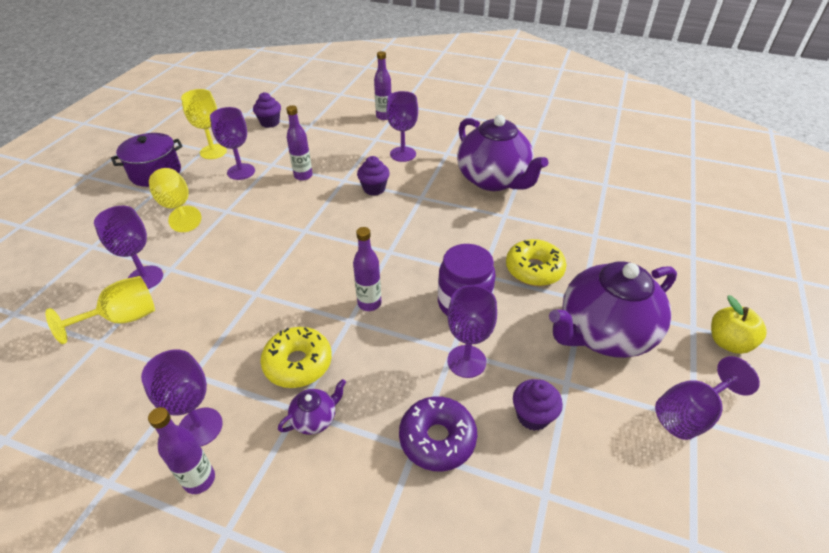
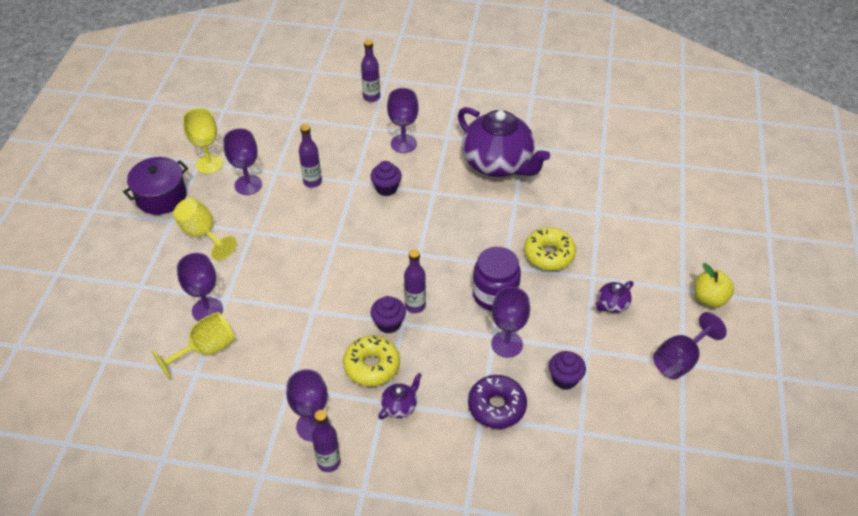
camera: 10 degrees left, 5 degrees up
(270, 123) = (254, 119): purple cupcake -> purple cupcake (388, 324)
(603, 333) = (612, 304): purple teapot -> purple teapot, size x0.41

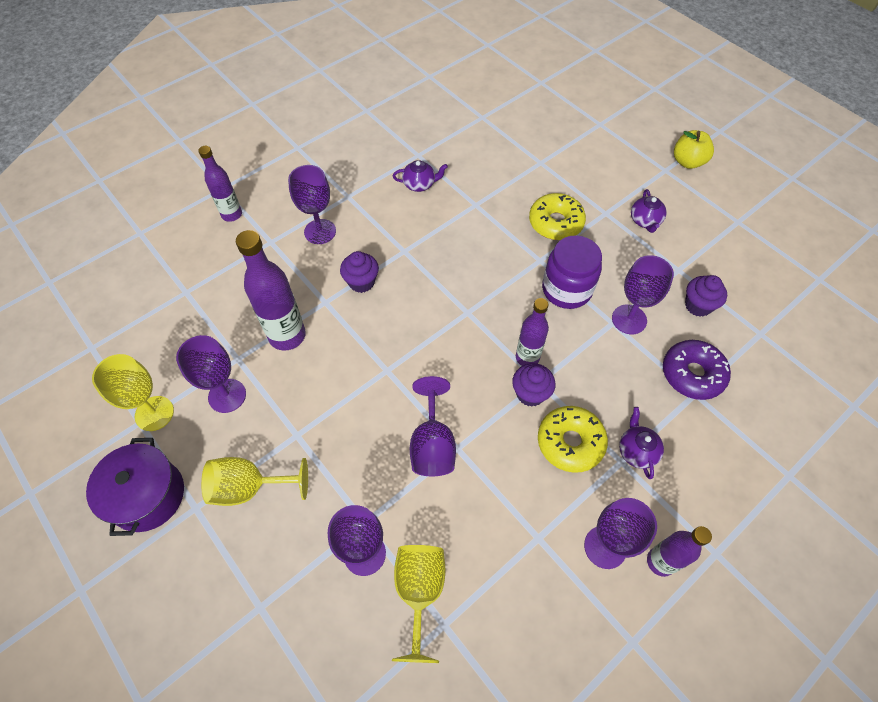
camera: 50 degrees left, 10 degrees up
(312, 182) = (287, 336): purple bottle -> purple bottle, size x1.57
(498, 164) = (419, 184): purple teapot -> purple teapot, size x0.41
(680, 360) = (734, 220): purple goblet -> purple goblet (432, 445)

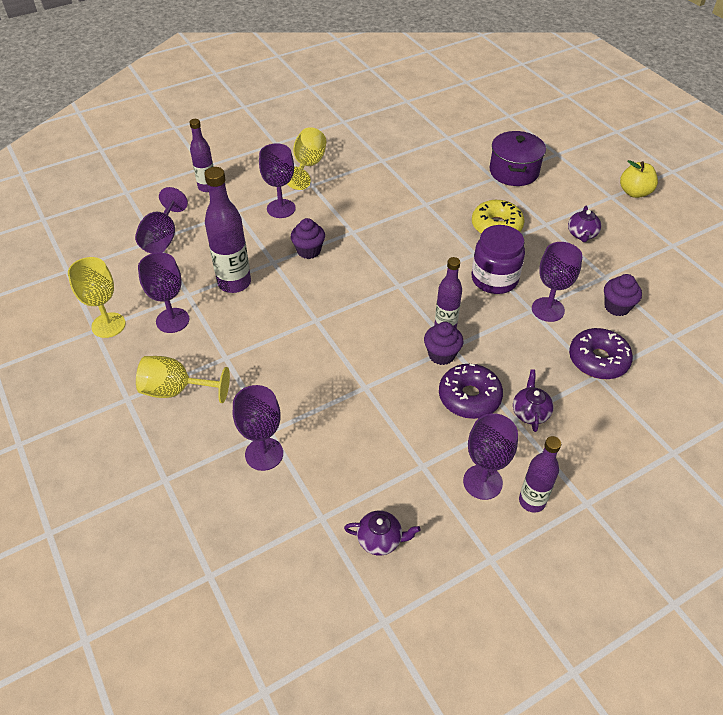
camera: 10 degrees right, 10 degrees down
(148, 495) = (89, 384): purple pot -> purple pot (514, 171)
(419, 184) = (378, 183): purple teapot -> purple teapot (380, 540)
(419, 592) = (305, 490): yellow goblet -> yellow goblet (308, 166)
(432, 445) = (343, 381): purple goblet -> purple goblet (162, 238)
(570, 442) = (469, 397): yellow donut -> purple donut

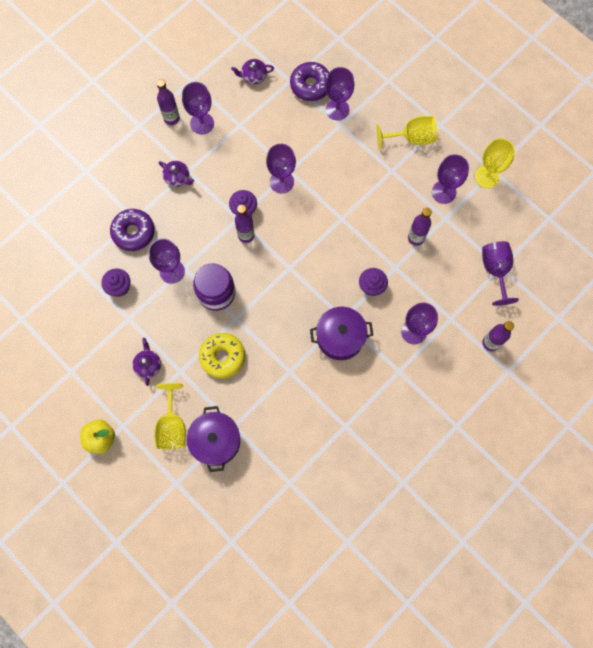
camera: 165 degrees right, 25 degrees up
(234, 283) = (416, 238): purple bottle -> purple bottle, size x0.64
(308, 166) = (412, 398): yellow goblet -> yellow goblet (172, 426)
(362, 218) = (340, 337): none -> purple pot
(380, 376) = (281, 182): none -> purple goblet
(469, 397) = (219, 180): purple donut -> purple donut (310, 85)
(530, 412) = (177, 178): purple teapot -> purple teapot turned 45 degrees counterclockwise

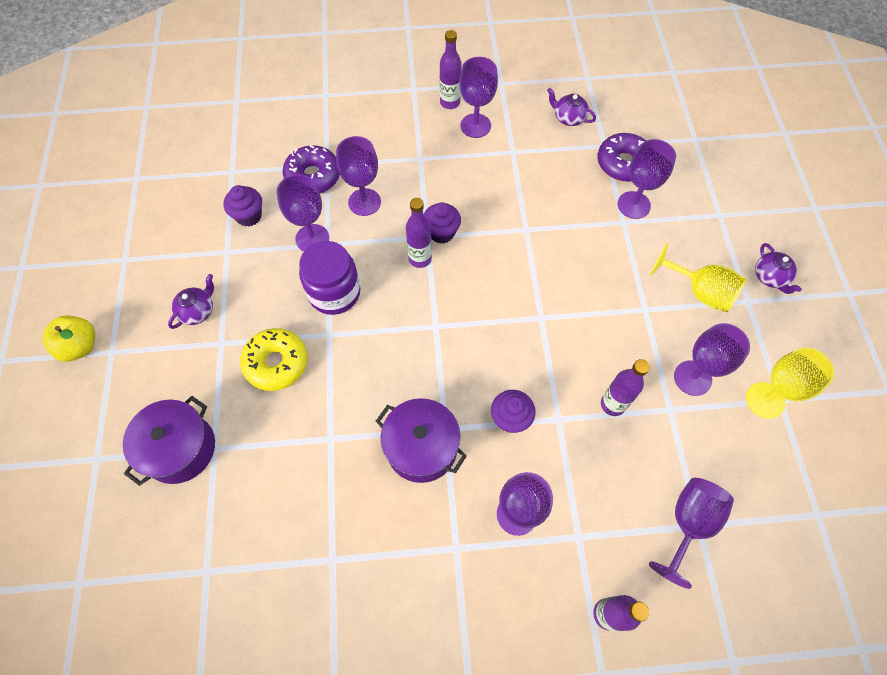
camera: 40 degrees right, 10 degrees down
(172, 426) = (155, 393): yellow goblet -> none
(177, 178) = (404, 157): purple teapot -> purple teapot (770, 277)
(281, 182) = (507, 234): purple goblet -> purple goblet (364, 202)

